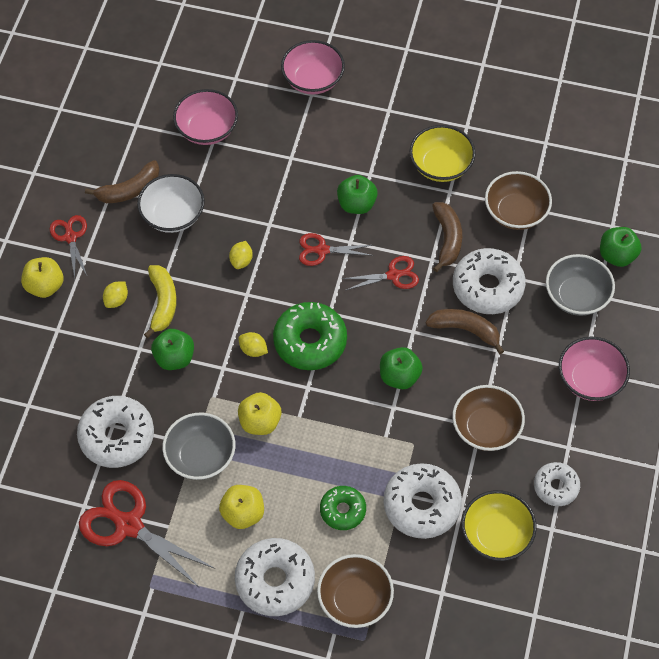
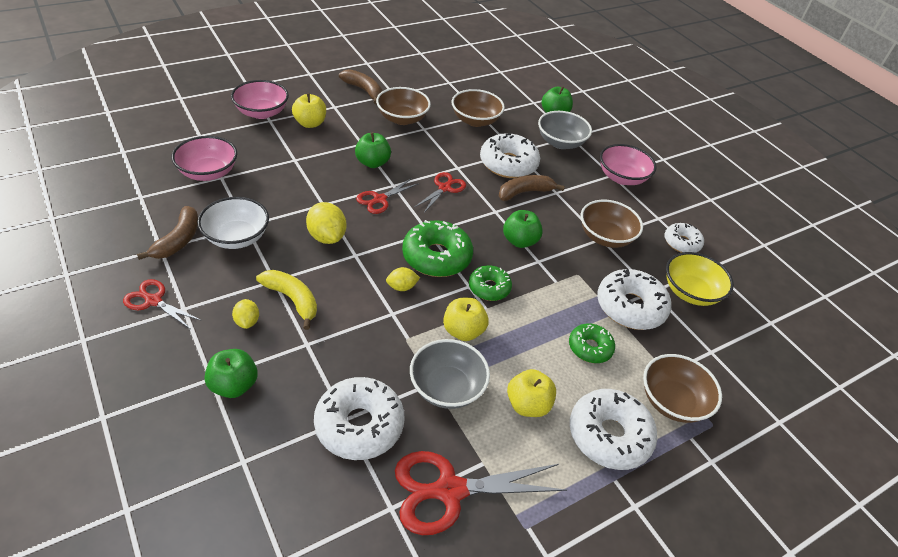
camera: 50 degrees left, 15 degrees down
(45, 286) = (163, 352): yellow apple -> yellow apple (310, 123)
(174, 358) = (345, 331): green apple -> green apple (234, 385)
(241, 261) = (327, 237): yellow lemon -> yellow lemon, size x1.70
(321, 401) = (489, 288): none -> green donut
(441, 165) = (402, 119): yellow bowl -> brown bowl
(447, 239) = (453, 152): brown banana -> brown banana (364, 90)

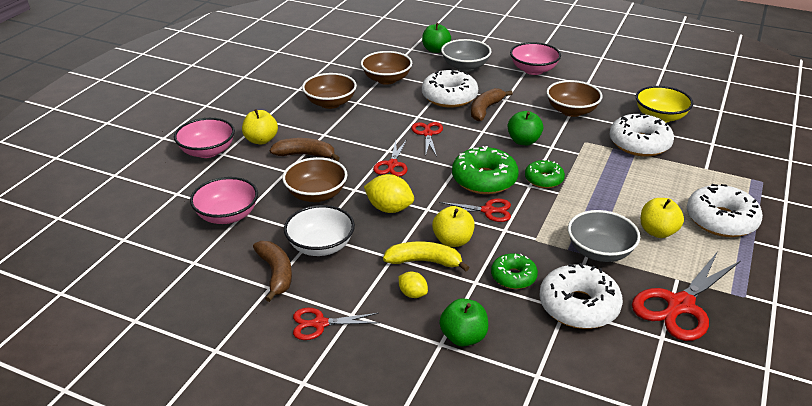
camera: 30 degrees left, 10 degrees down
(364, 90) = (270, 97): brown banana -> brown banana (305, 155)
(372, 163) = (351, 143): green apple -> none
(402, 287) = (488, 210): yellow lemon -> red scissors
(463, 331) = (563, 214): yellow apple -> yellow apple (453, 241)
(590, 348) = (648, 179): green donut -> green donut (513, 277)
(672, 401) = (728, 182): brown bowl -> brown bowl (316, 194)
(681, 243) = (619, 91): white donut -> none

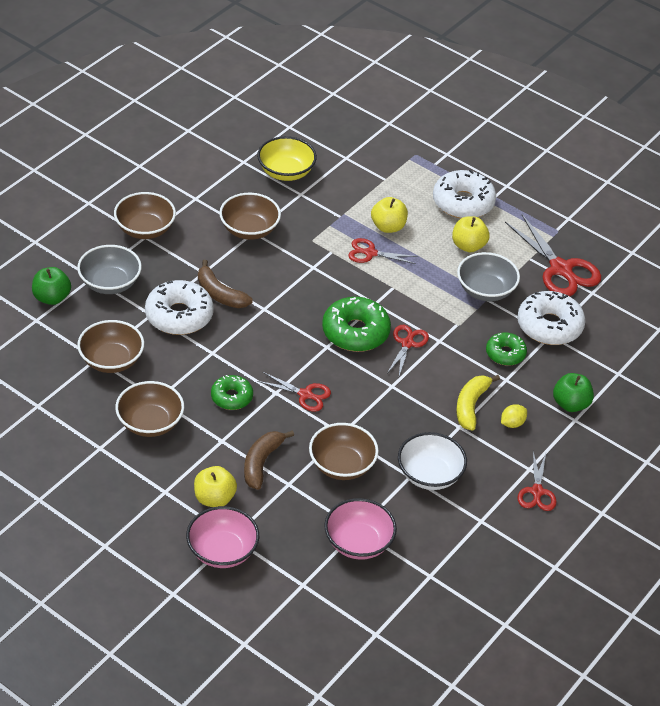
camera: 80 degrees left, 10 degrees up
(276, 274) = (463, 513): brown banana -> none
(389, 208) = (383, 413): yellow lemon -> none
(427, 134) = (254, 353): red scissors -> red scissors (370, 253)
(453, 241) = (446, 379): yellow apple -> yellow apple (388, 227)
(523, 141) = (295, 283): green apple -> none
(533, 70) = (145, 229): pink bowl -> brown bowl
(544, 179) = (369, 290): green donut -> green donut (231, 397)
(639, 144) = (329, 205): white donut -> none

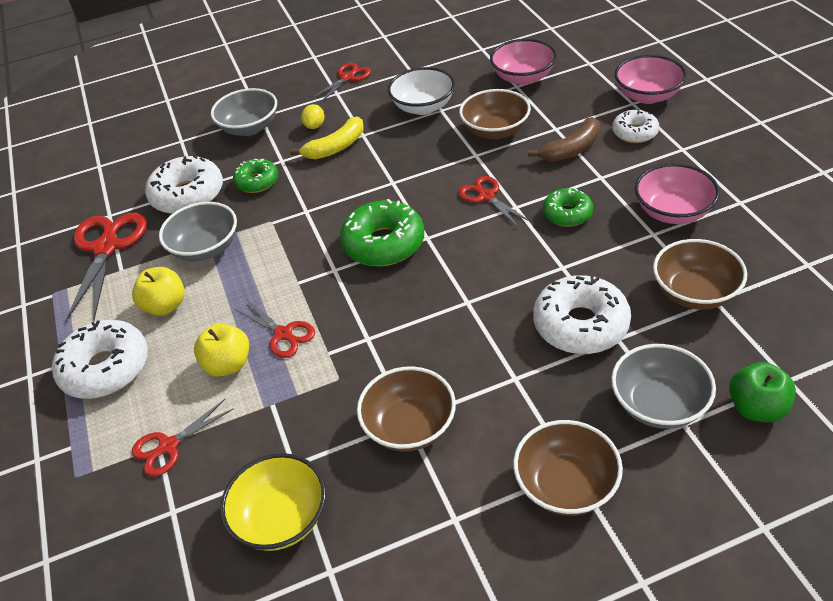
camera: 140 degrees left, 0 degrees up
(150, 423) = (673, 212): brown bowl -> pink bowl
(214, 498) = (634, 133): yellow apple -> white donut
(220, 294) = (511, 338): brown banana -> none
(407, 343) = (340, 217): red scissors -> red scissors (168, 446)
(512, 423) = (315, 126): yellow lemon -> yellow lemon turned 75 degrees counterclockwise
(570, 404) = (250, 128): green apple -> grey bowl

